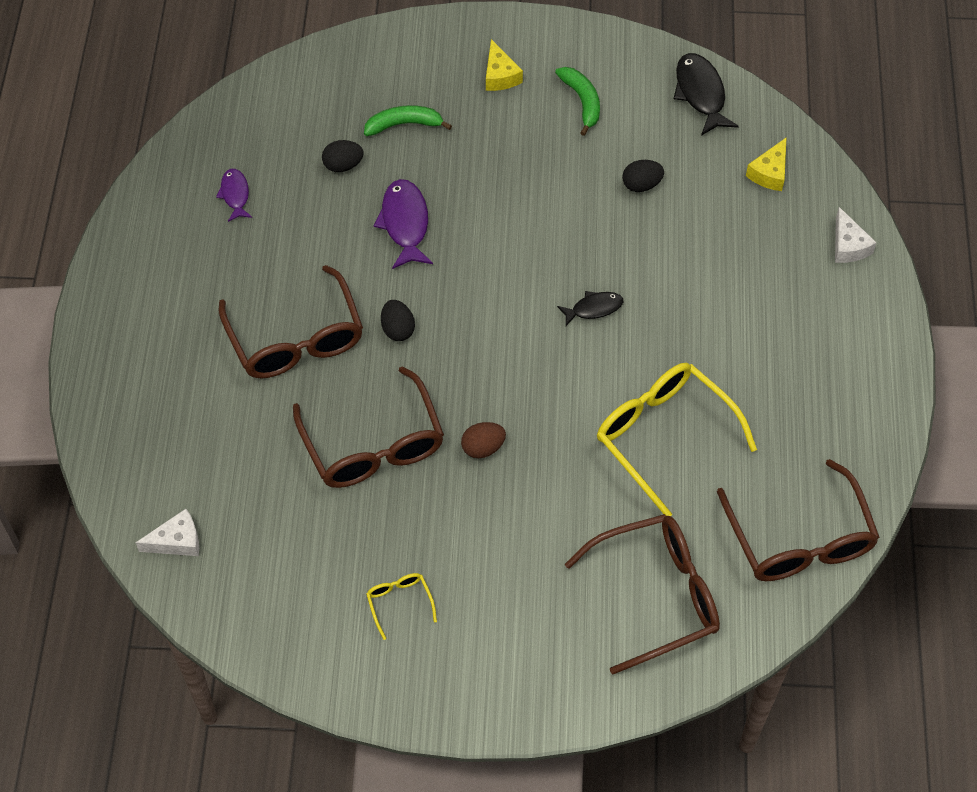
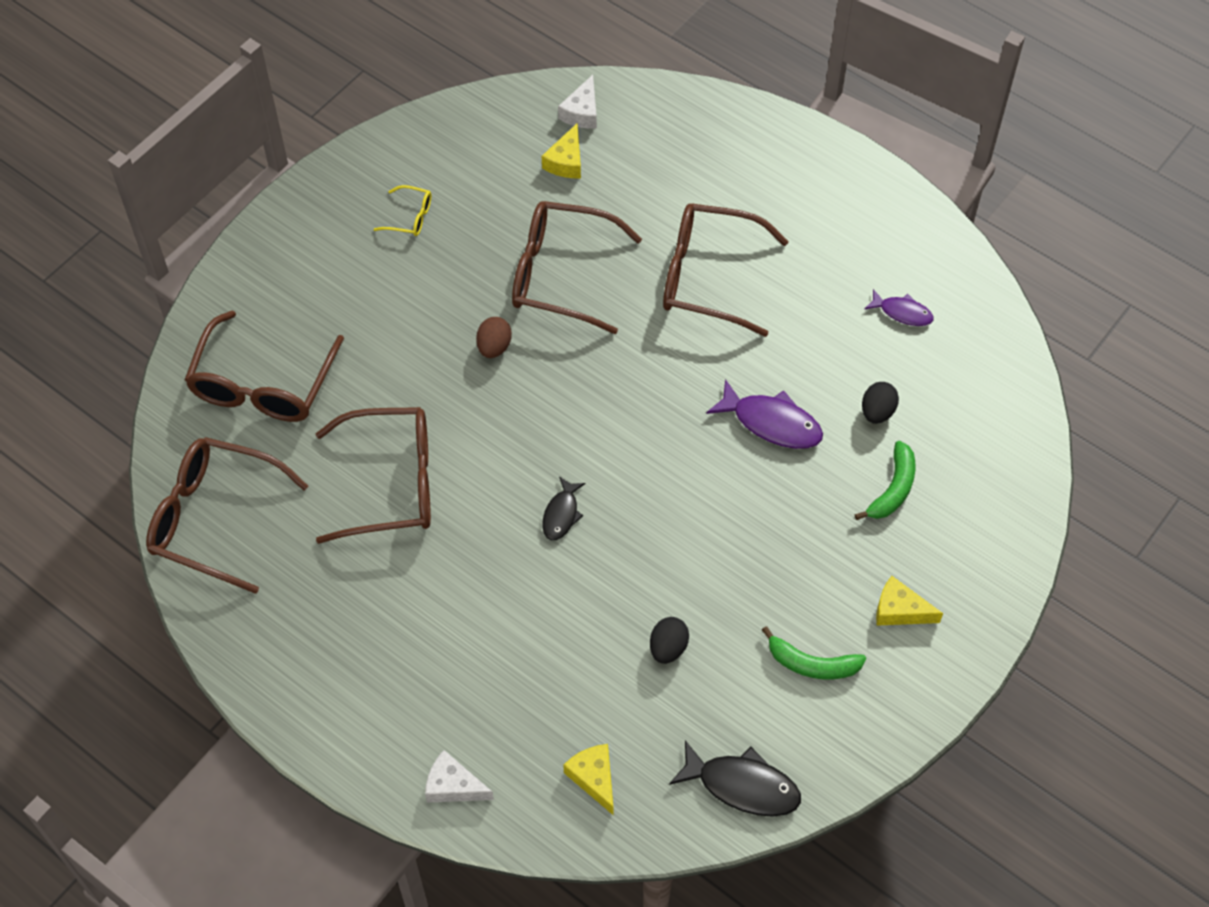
camera: 125 degrees right, 0 degrees up
(245, 518) = (566, 161): none -> yellow cheese
(398, 329) = (660, 353): black egg -> none
(665, 437) = (390, 483): yellow glasses -> brown glasses

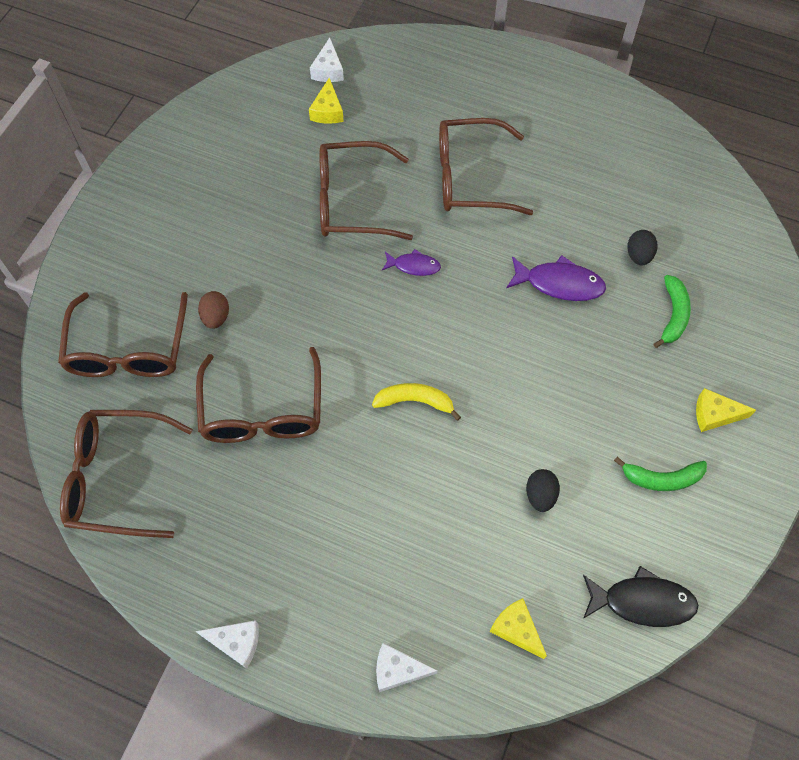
camera: 15 degrees left, 5 degrees up
(292, 715) = (236, 642): none -> white cheese
(390, 483) = (262, 410): brown glasses -> brown glasses turned 105 degrees clockwise
(409, 217) = (213, 182): yellow glasses -> none
(494, 347) = (315, 273): brown egg -> brown egg (216, 317)
(561, 514) = (415, 401): black fish -> yellow banana
(902, 312) = (629, 172): purple fish -> purple fish (414, 266)

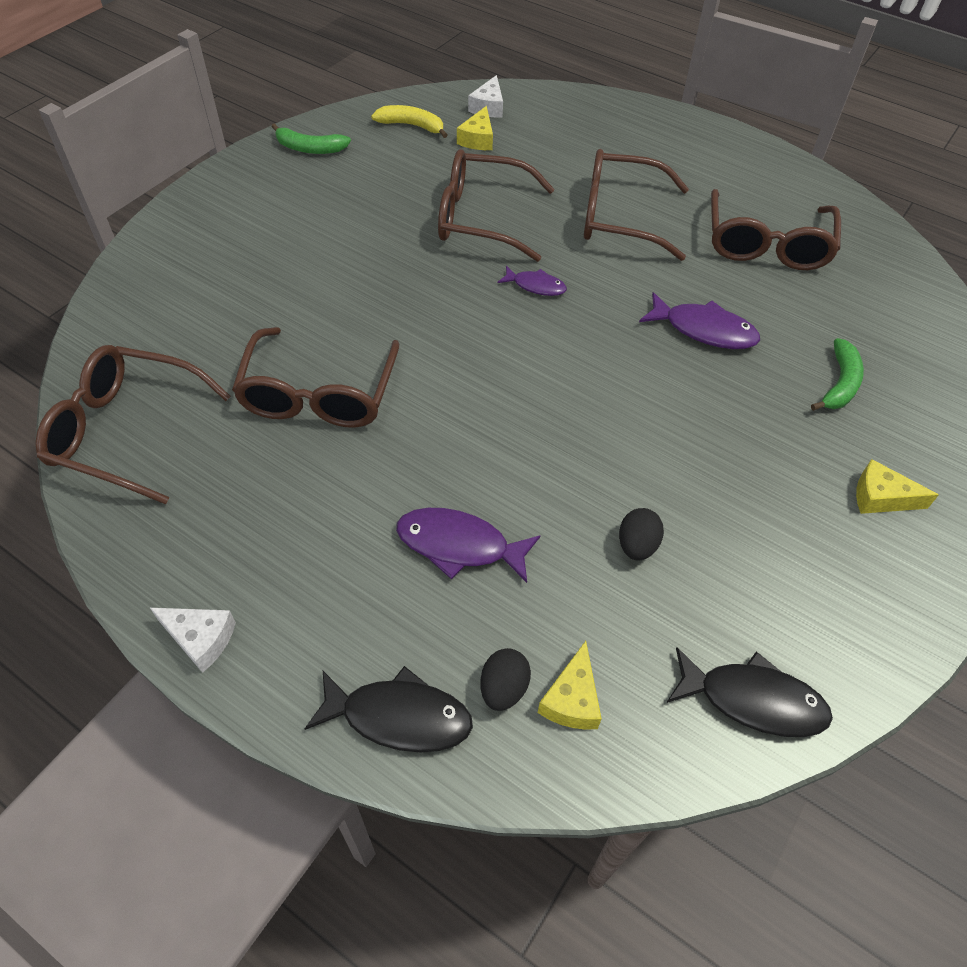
camera: 10 degrees right, 10 degrees down
(128, 348) = (189, 309): brown glasses -> brown glasses (766, 244)
(216, 317) = (297, 296): brown egg -> none
(398, 670) = (399, 717): white cheese -> black fish
(408, 524) = (459, 545): none -> purple fish
(415, 401) = (502, 416): yellow banana -> yellow banana (411, 126)
(516, 629) = (572, 699): yellow cheese -> yellow cheese turned 135 degrees counterclockwise
(638, 255) = (805, 318): black egg -> black egg (503, 688)
(662, 478) = (801, 556): green banana -> green banana (310, 148)

